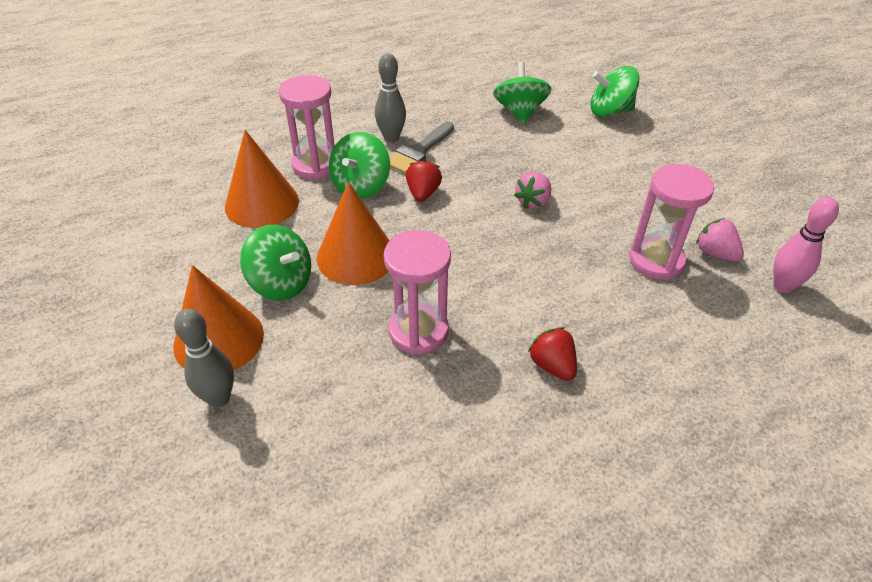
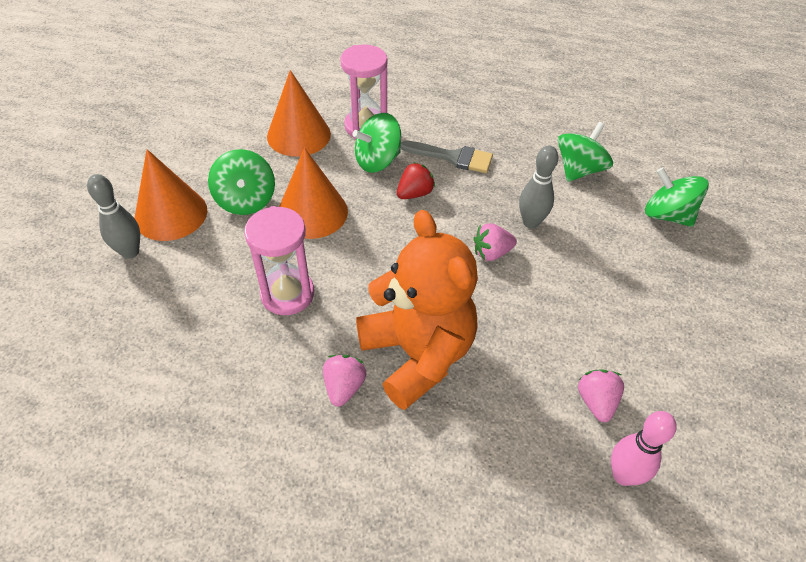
camera: 40 degrees right, 5 degrees up
(391, 137) = (445, 134): grey bowling pin -> grey bowling pin (531, 222)
(418, 151) = (452, 157): grey brush -> grey brush turned 150 degrees counterclockwise
(552, 365) = (344, 387): red strawberry -> pink strawberry
(573, 304) = (417, 354): none -> orange teddy bear
(656, 261) = (532, 370): pink hourglass -> none

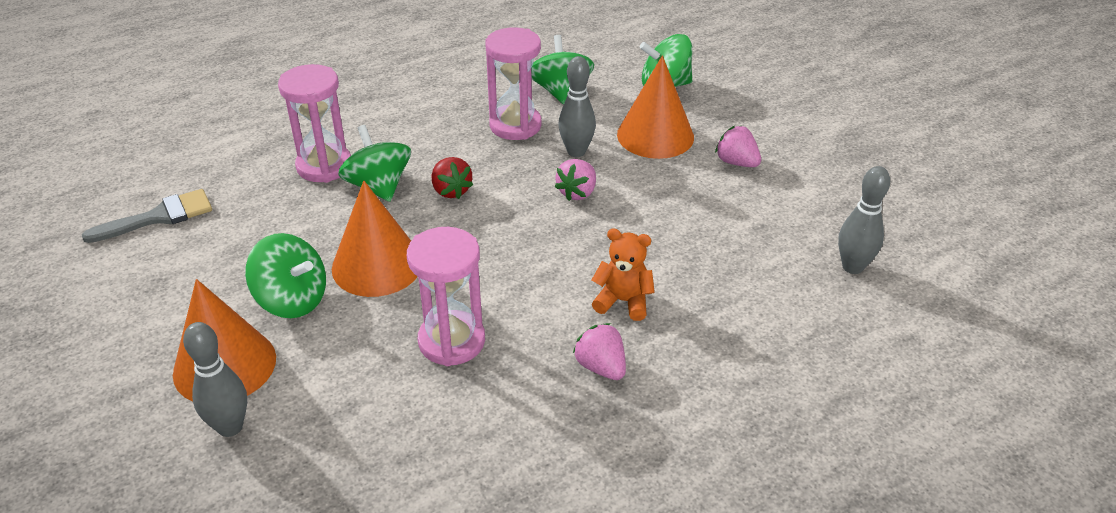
camera: 45 degrees left, 10 degrees down
(298, 135) = (263, 213): orange cone -> orange cone (655, 135)
(377, 161) = (378, 186): green spinning top -> green spinning top turned 135 degrees clockwise
(414, 193) = (451, 191): red strawberry -> red strawberry turned 150 degrees clockwise
(417, 354) = (623, 301): orange teddy bear -> orange teddy bear, size x0.45
(452, 157) = (444, 143): grey brush -> grey brush (158, 217)
(514, 175) = (515, 125): none -> pink hourglass
(596, 402) = (780, 237): pink strawberry -> pink strawberry (736, 162)
(623, 475) = (852, 267): pink bowling pin -> grey bowling pin

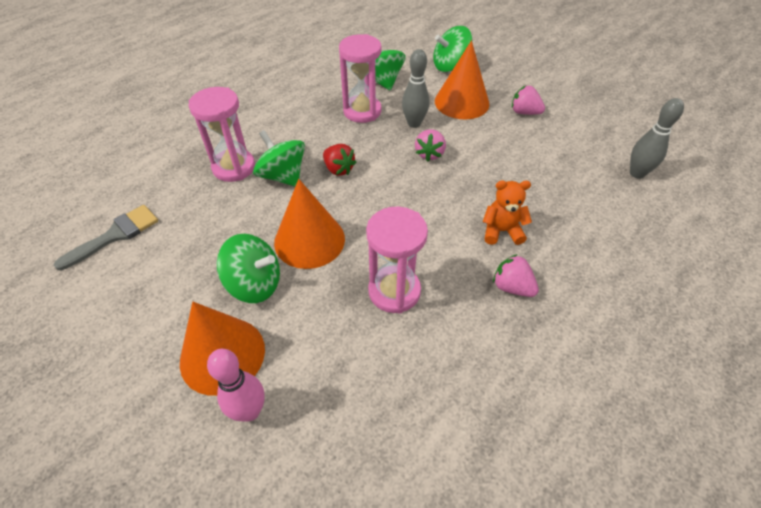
camera: 15 degrees left, 10 degrees up
(230, 427) = (250, 411): grey bowling pin -> pink bowling pin

